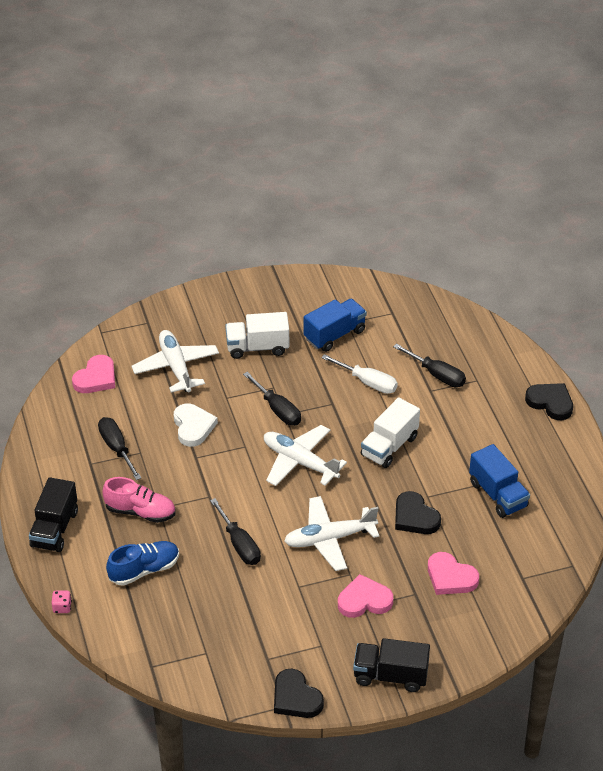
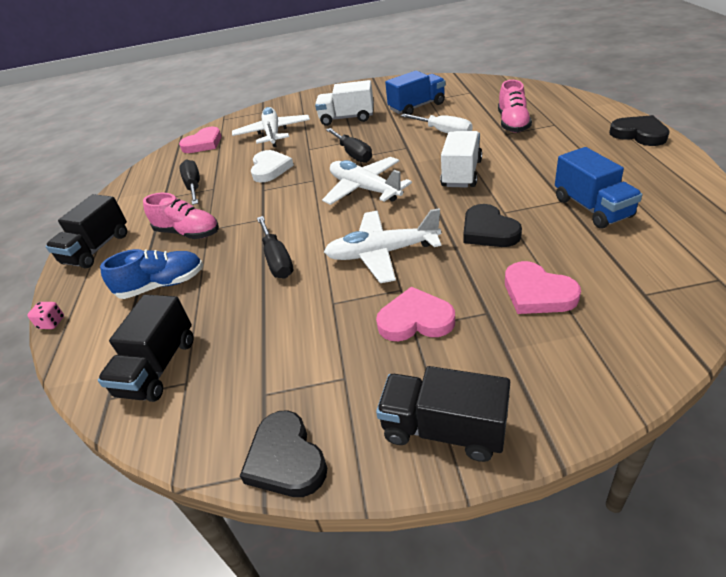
camera: 15 degrees right, 5 degrees down
(179, 642) = (158, 367): none -> black truck
(389, 446) = (461, 173): white truck -> white truck turned 150 degrees clockwise
(437, 375) = (513, 123): black screwdriver -> pink shoe

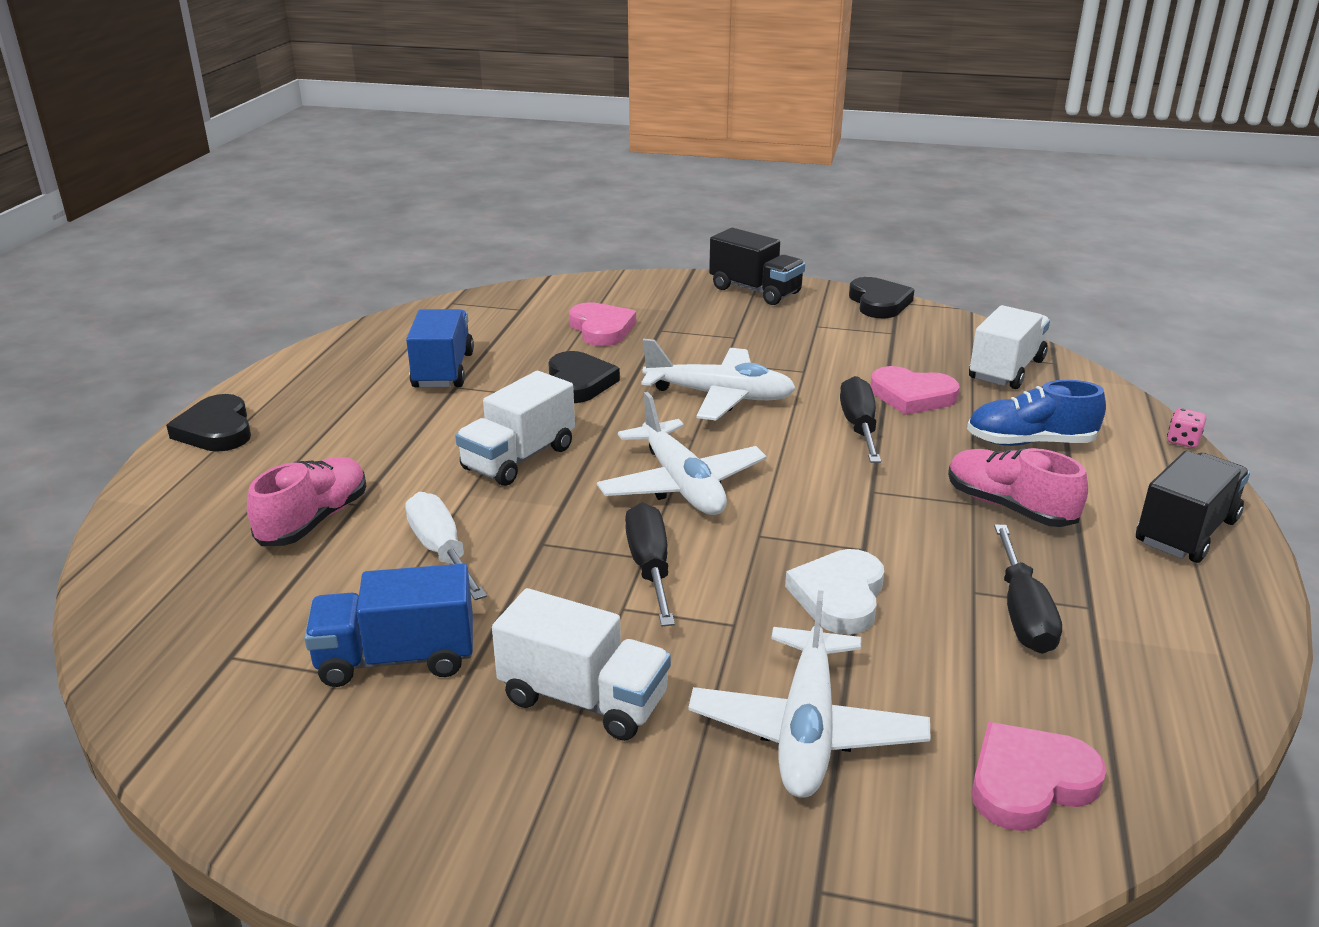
camera: 165 degrees left, 10 degrees down
(158, 367) = (1006, 370): black truck -> white truck
(415, 320) = (728, 340): pink heart -> pink heart (912, 396)

